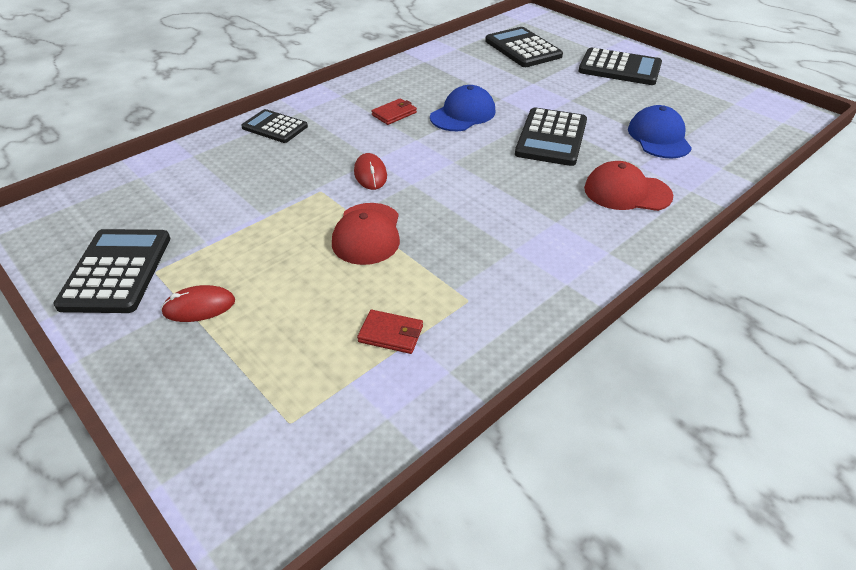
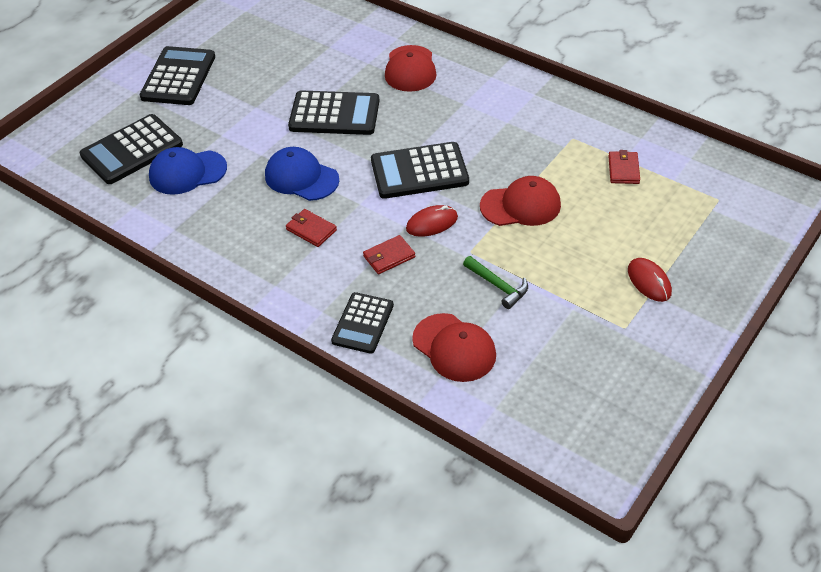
camera: 100 degrees left, 5 degrees up
(117, 271) = (636, 355): black calculator -> black calculator (419, 171)
(215, 166) = (454, 348): none -> red cap
(266, 200) = (498, 286): none -> green hammer
(340, 146) = (389, 257): none -> red wallet
(659, 137) = (318, 53): blue cap -> blue cap (187, 172)

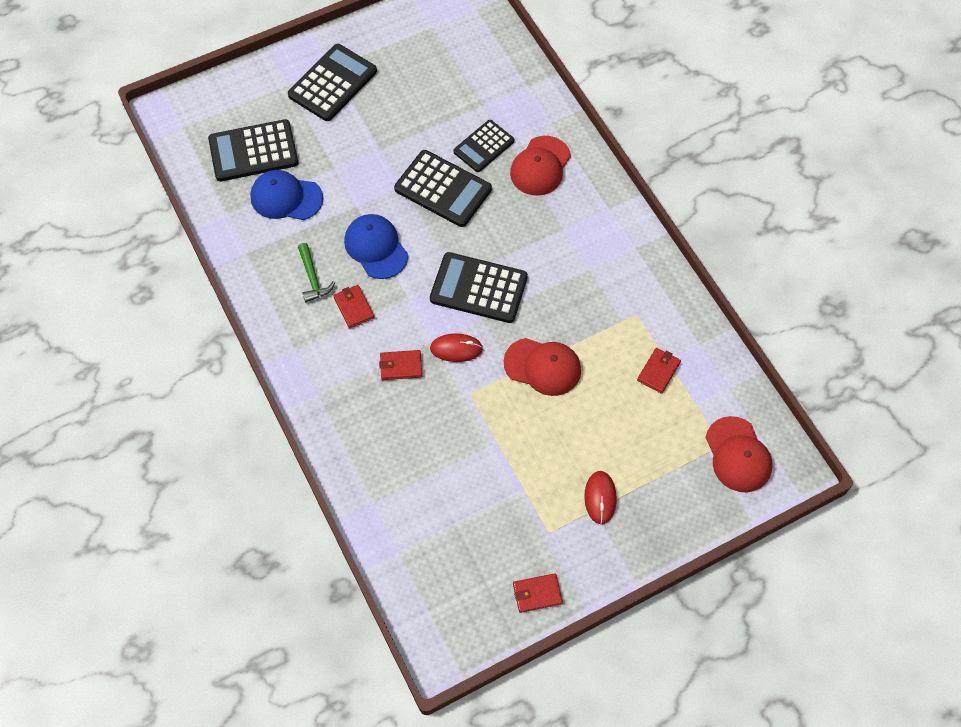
camera: 25 degrees right, 15 degrees up
(362, 323) = (342, 422): black calculator -> black calculator (483, 146)
(454, 348) = (400, 481): red cap -> red cap (738, 455)
(498, 286) = (472, 439): green hammer -> green hammer (313, 278)
(653, 382) = (537, 594): none -> red wallet

